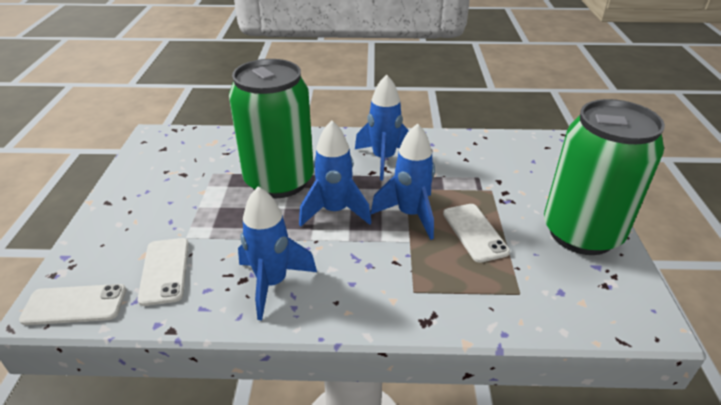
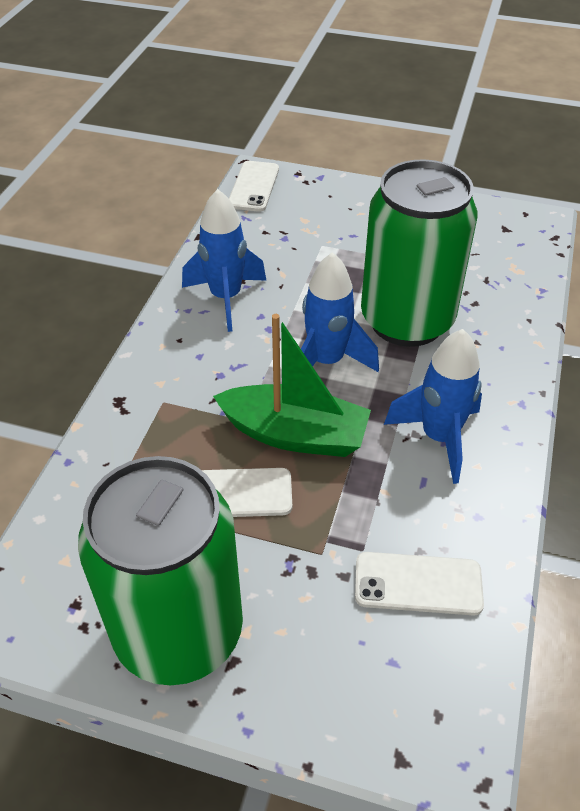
camera: 105 degrees right, 10 degrees up
(165, 271) = (275, 232): white phone -> white phone (418, 584)
(410, 215) = (295, 434): blue rocket -> green boat

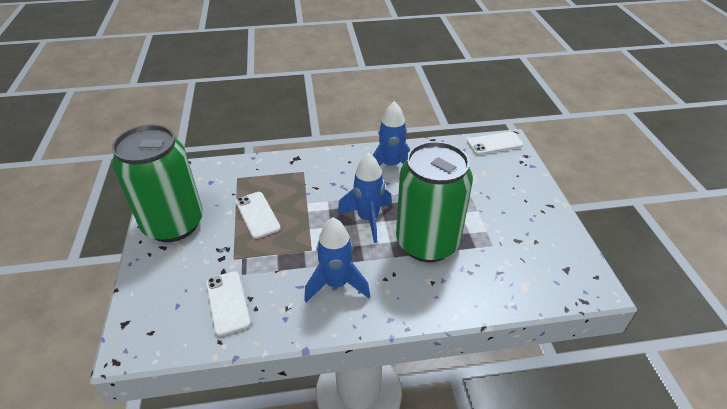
camera: 65 degrees right, 5 degrees down
(295, 434) = (307, 224): green boat -> none

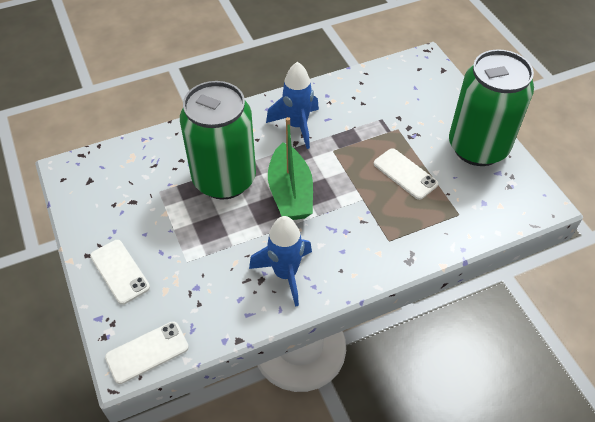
camera: 165 degrees right, 10 degrees up
(227, 302) = (378, 96): white phone -> white phone (120, 271)
(368, 219) = (290, 193): blue rocket -> green boat

